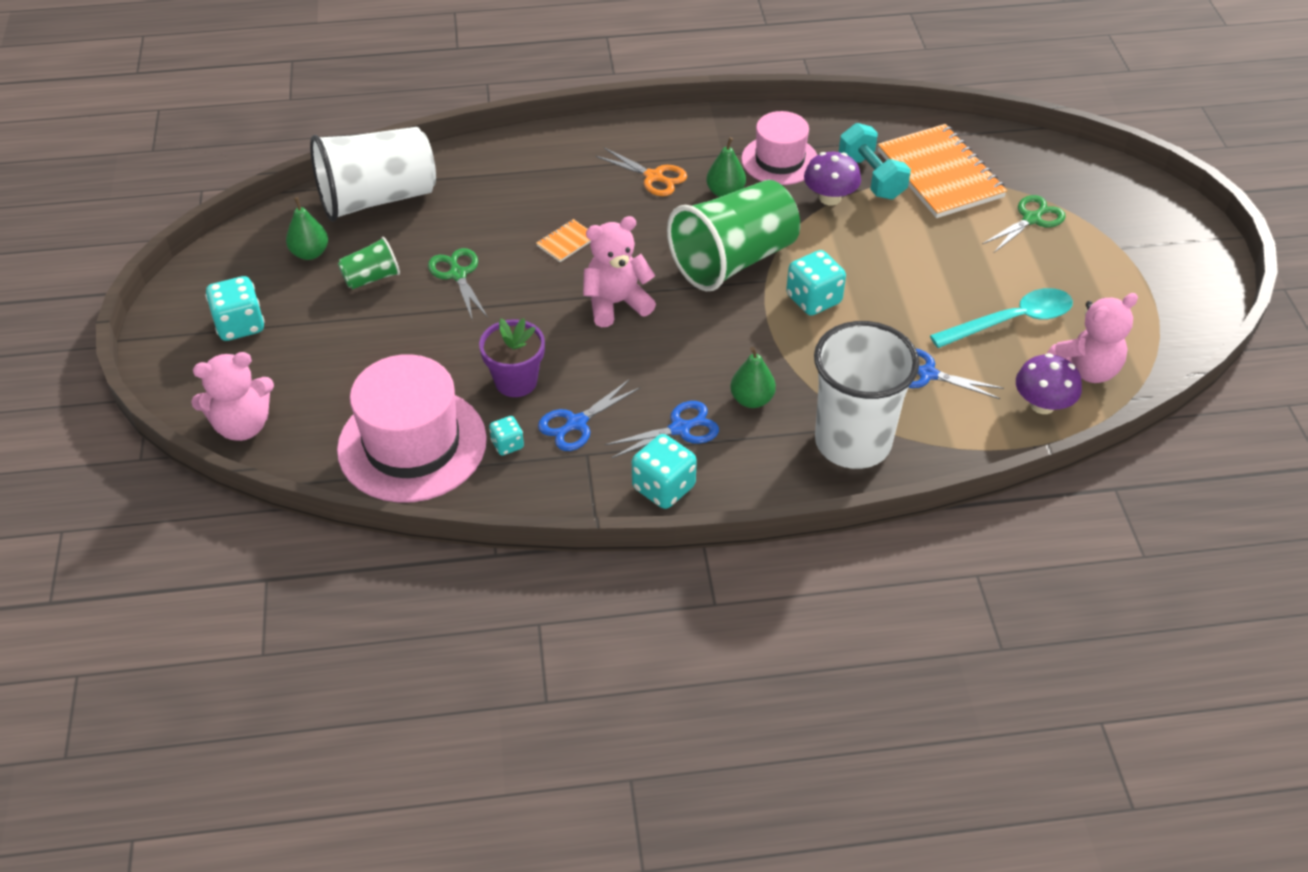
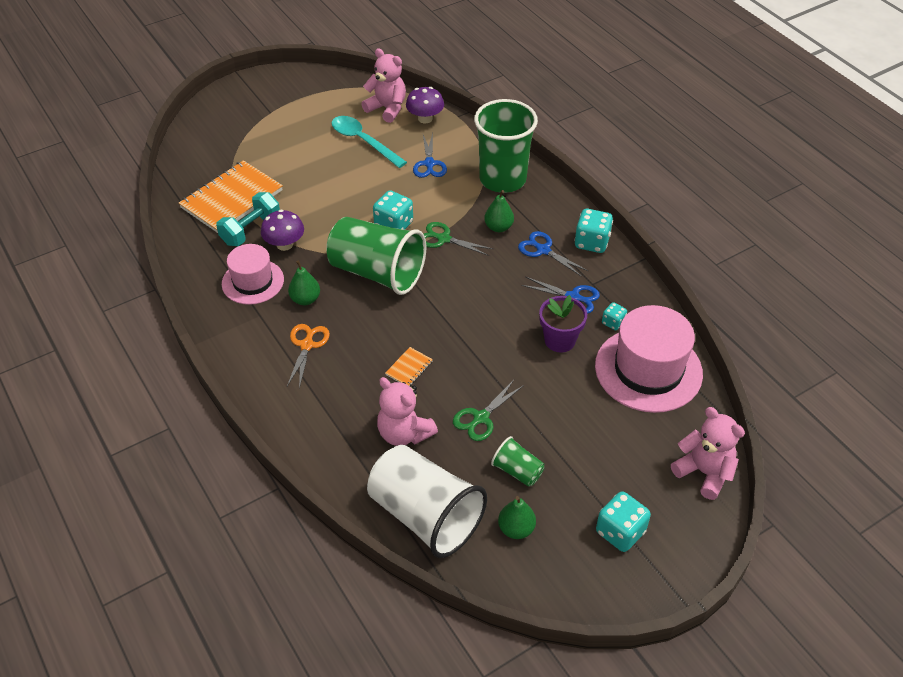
camera: 115 degrees left, 0 degrees up
(566, 242) = (409, 368): orange notebook -> orange notebook turned 75 degrees counterclockwise
(616, 303) = (455, 317): pink teddy bear -> pink teddy bear (404, 433)
(853, 442) = (502, 179): white cup -> green cup
(1031, 219) = (261, 151): green scissors -> green scissors (444, 239)

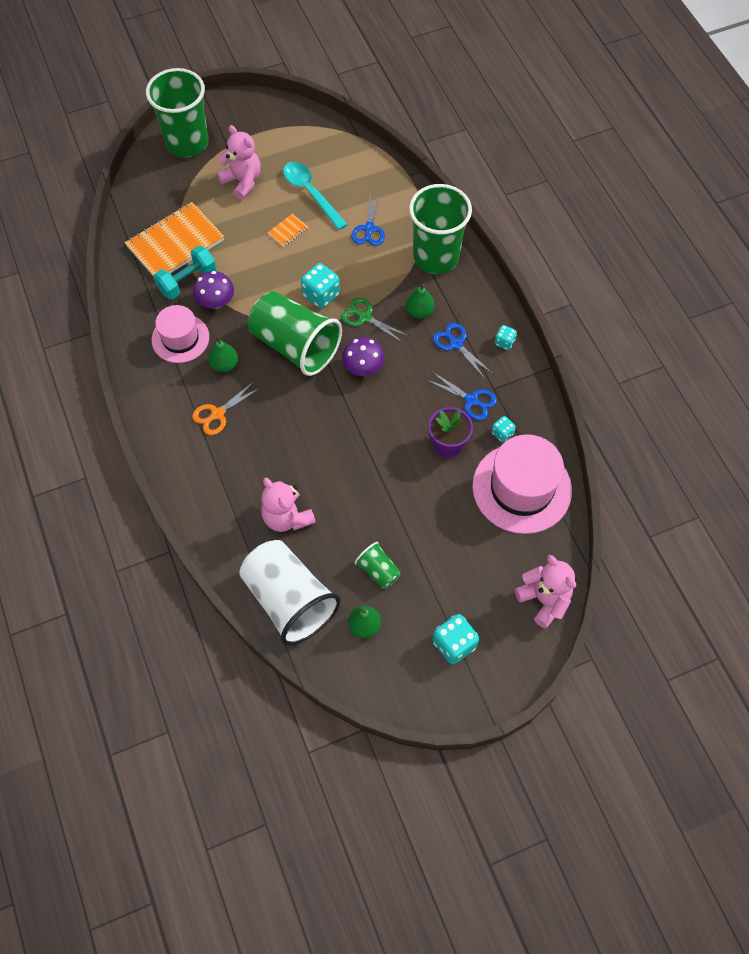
camera: 10 degrees right, 15 degrees up
(228, 114) = (187, 142): none -> green cup
(307, 345) = (218, 414): orange scissors -> orange scissors turned 150 degrees counterclockwise
(387, 108) = (341, 157): pink teddy bear -> pink teddy bear (242, 181)
(409, 368) = (304, 452): orange notebook -> orange notebook (288, 231)
(425, 118) = (376, 174): purple mushroom -> purple mushroom (363, 368)
(481, 418) = (358, 513): green scissors -> none
(591, 242) = (504, 342): turquoise dice -> turquoise dice, size x0.56

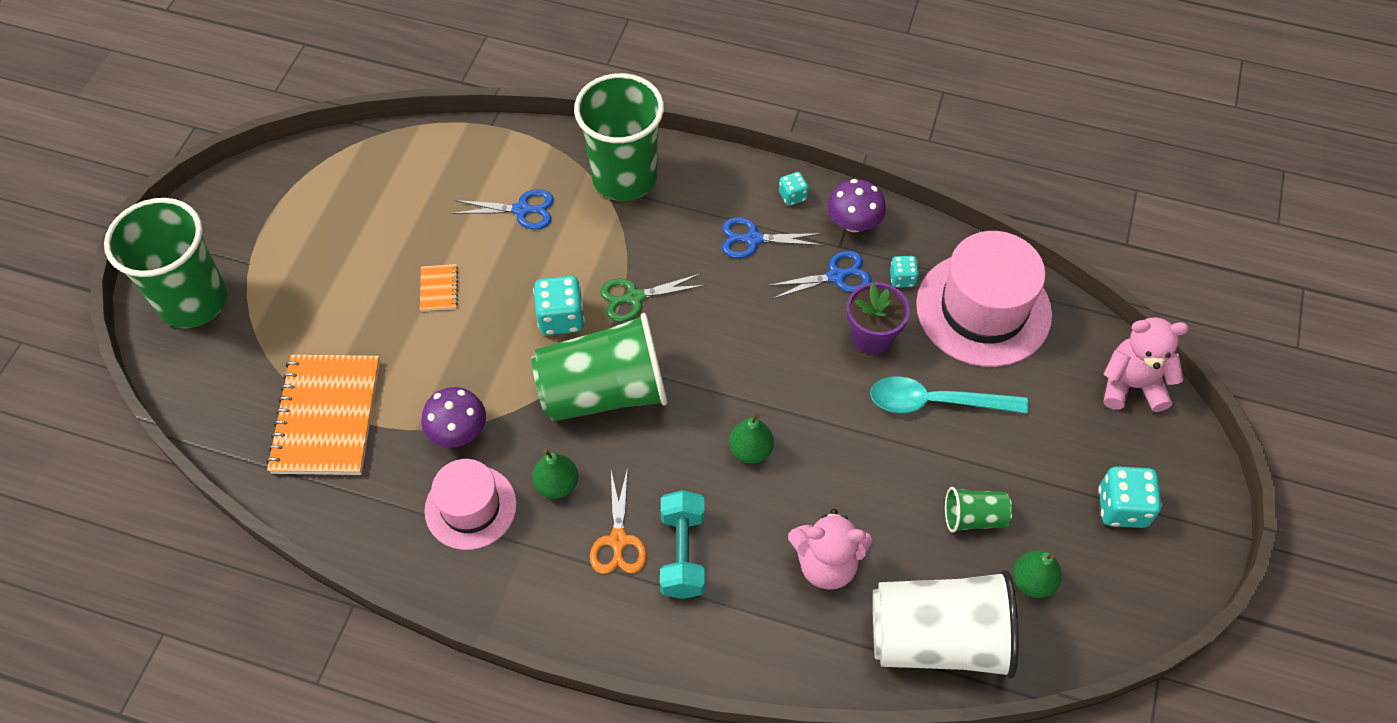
camera: 50 degrees left, 5 degrees down
(187, 281) = (396, 442): turquoise dumbbell -> turquoise dumbbell (683, 553)
(242, 181) = (317, 284): pink teddy bear -> none
(311, 193) = (412, 230): turquoise spoon -> turquoise spoon (935, 402)
(363, 368) = (699, 346): purple mushroom -> purple mushroom (853, 223)
(369, 229) = (522, 210): blue scissors -> blue scissors turned 45 degrees counterclockwise
(419, 312) = (679, 242): green pear -> green pear (750, 450)

